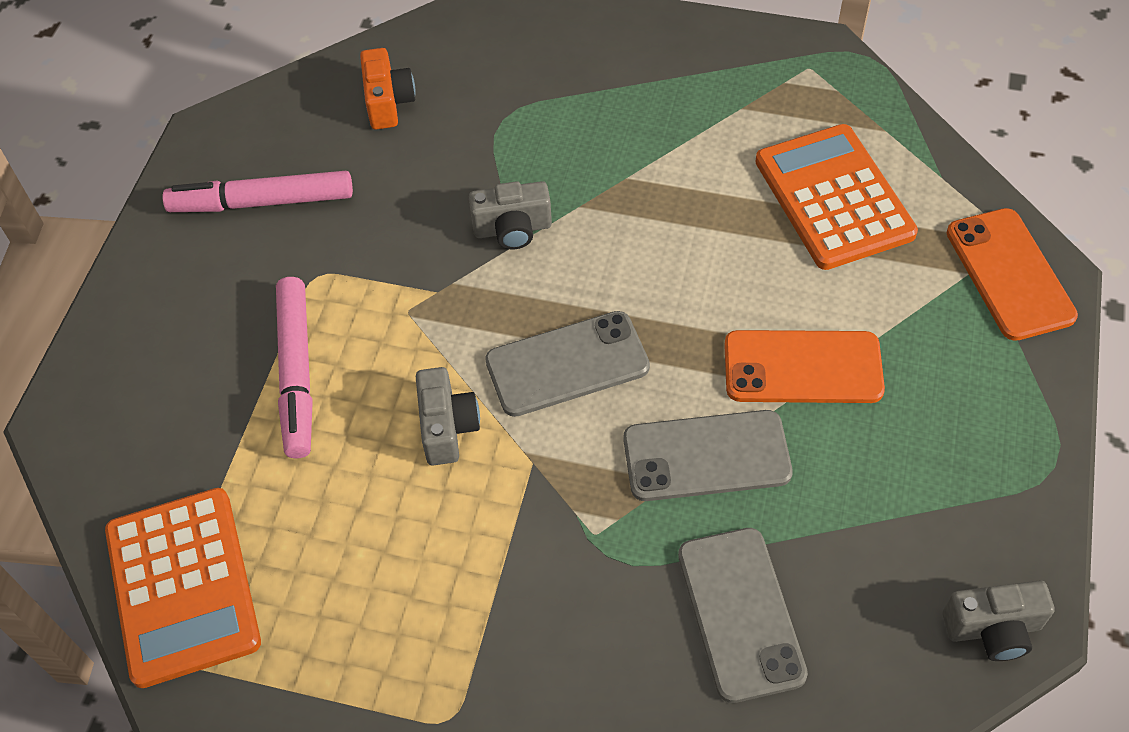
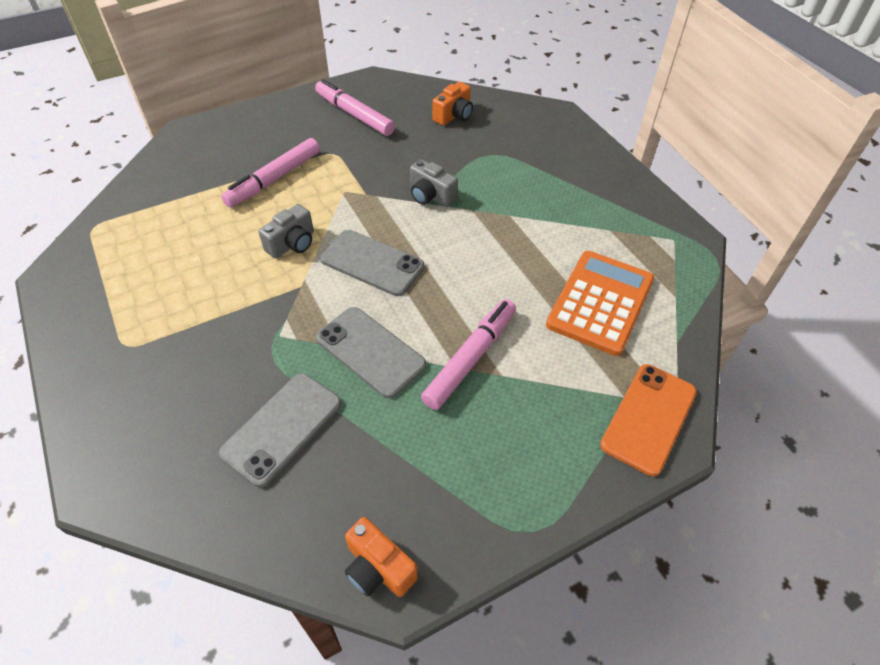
camera: 45 degrees right, 5 degrees down
(183, 586) = (131, 214): orange calculator -> none
(802, 368) = (470, 358): orange phone -> pink marker
(993, 629) = (378, 568): grey camera -> orange camera

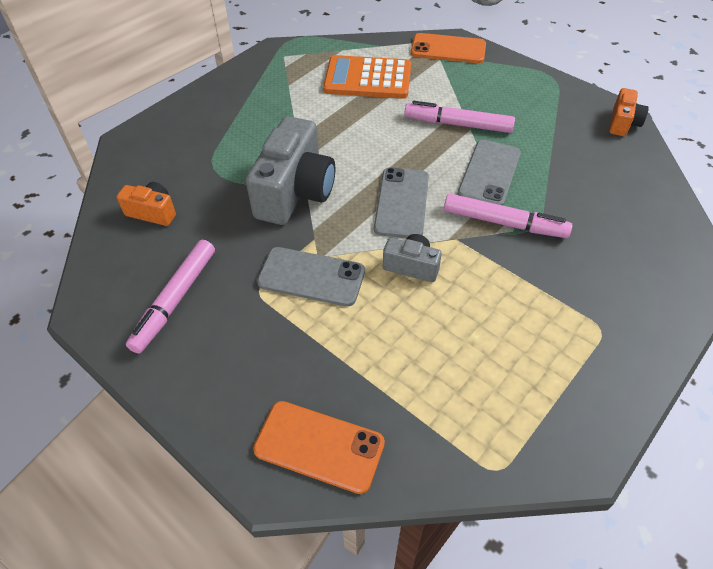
camera: 110 degrees left, 0 degrees up
(187, 153) = (319, 446): none -> orange phone
(274, 179) = (326, 325): pink marker -> pink marker (504, 223)
(282, 428) = (583, 195): grey phone -> grey phone (311, 277)
(431, 196) = (295, 192): grey camera -> grey camera, size x1.98

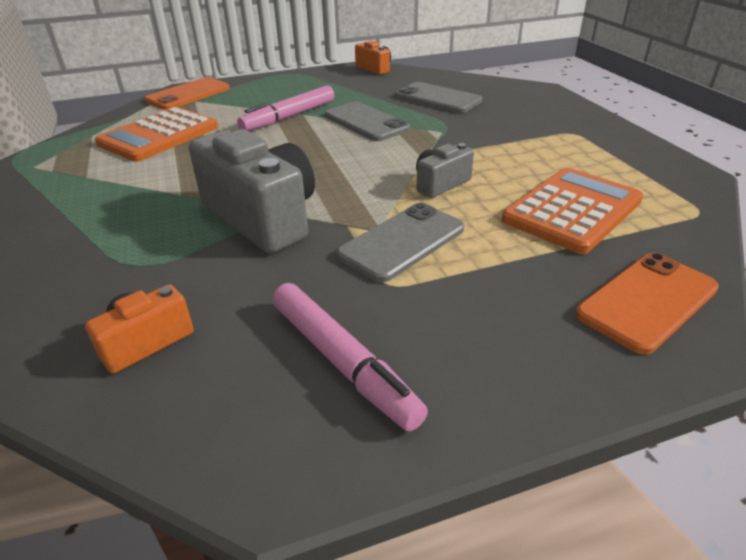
camera: 60 degrees left, 15 degrees down
(401, 203) = (353, 166): grey phone -> grey phone (438, 98)
(429, 368) = (572, 210): none -> orange calculator
(504, 223) = (429, 133): pink marker -> none

